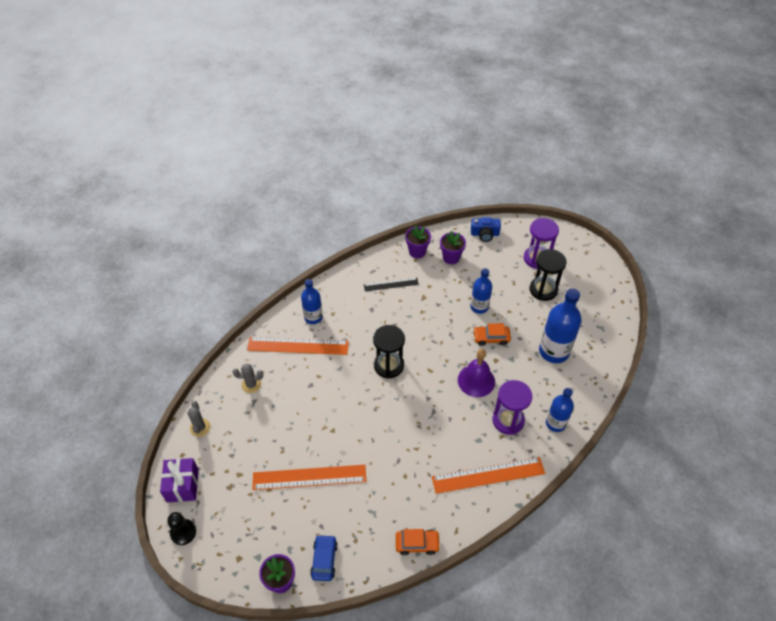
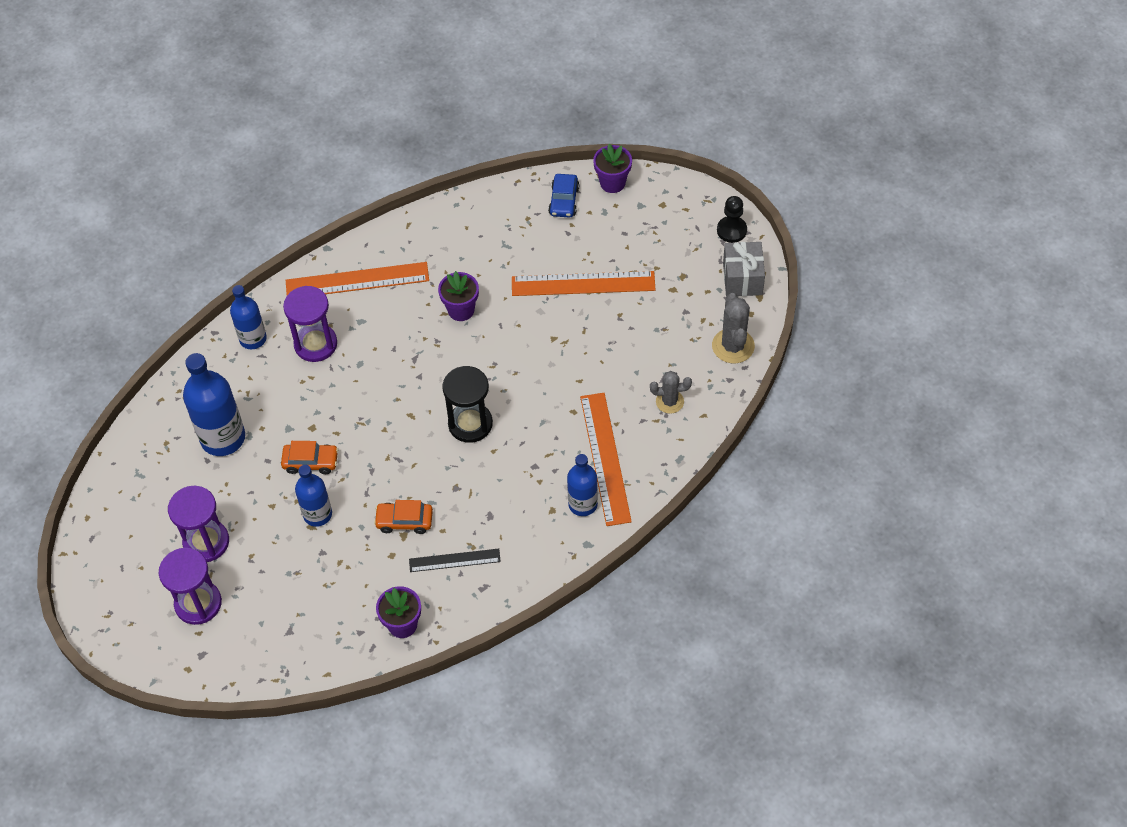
camera: 175 degrees left, 5 degrees up
(182, 485) = (742, 279): purple gift -> grey gift
(200, 427) = (733, 346): grey cactus -> grey cactus, size x1.53
(298, 345) = (605, 458): orange ruler -> orange ruler turned 75 degrees clockwise
(417, 544) = (455, 213): orange car -> orange car (404, 521)
(451, 257) = (345, 610): purple flower pot -> purple flower pot (461, 310)
(476, 380) = (347, 398): purple bell -> none
(484, 234) = (276, 659): blue camera -> none
(543, 290) = (206, 542): black hourglass -> purple hourglass

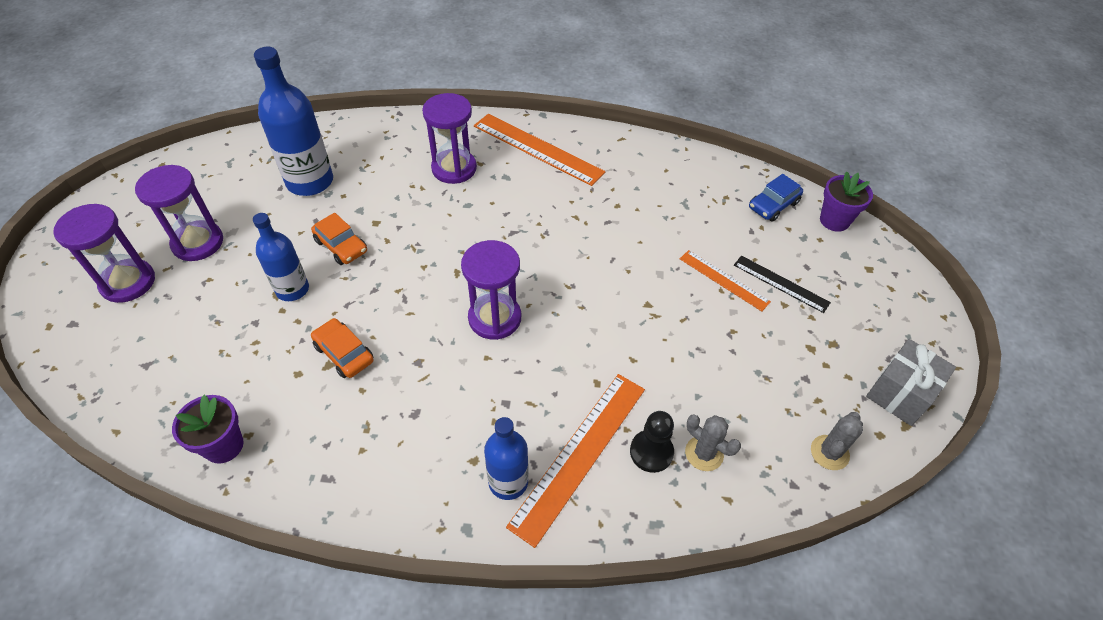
camera: 40 degrees right, 5 degrees down
(253, 339) = (417, 134): blue bottle -> none
(454, 560) = (337, 427): black ruler -> black ruler (781, 284)
(461, 310) = (592, 224): purple flower pot -> none
(470, 424) = (495, 318): black hourglass -> purple hourglass
(583, 283) = (724, 280): orange ruler -> orange ruler, size x0.58
(731, 230) = (927, 339): black pawn -> black pawn (651, 452)
(733, 346) = (829, 452): grey cactus -> grey cactus, size x0.65

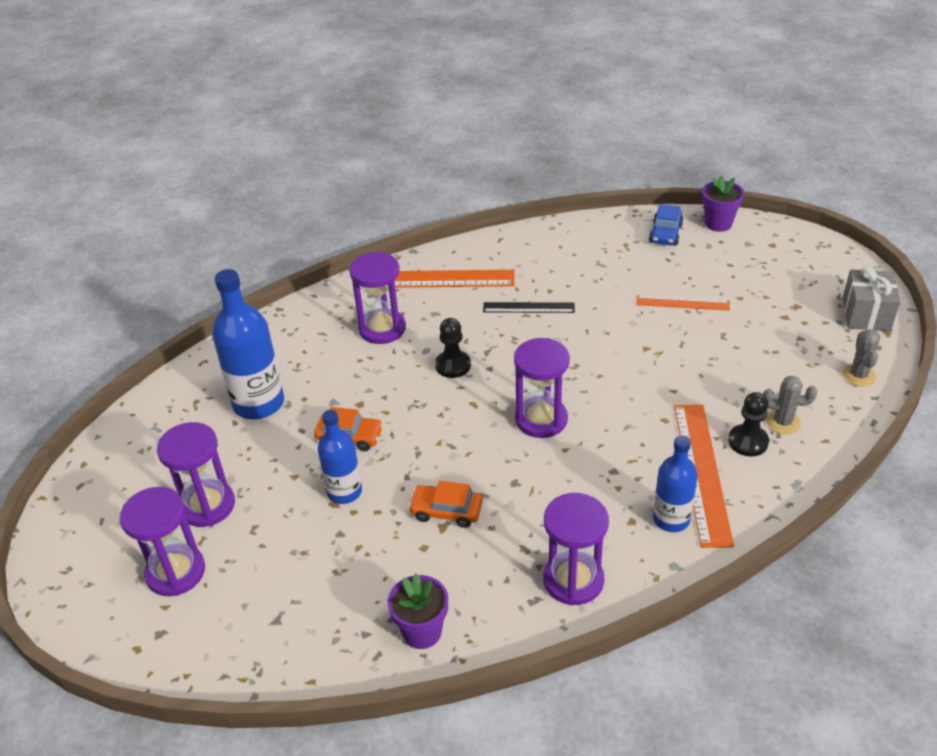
camera: 30 degrees left, 10 degrees down
(374, 482) = (573, 580): none -> purple hourglass
(474, 229) = (453, 365): none -> black pawn
(781, 284) = (724, 285): black ruler -> black ruler (528, 308)

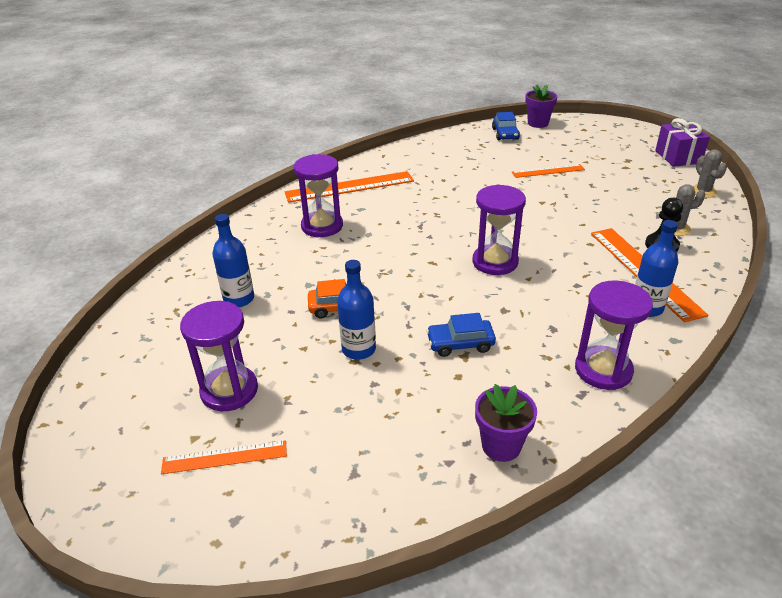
camera: 20 degrees left, 5 degrees down
(175, 572) = (224, 457): purple hourglass -> orange ruler
(258, 403) = (239, 299): blue bottle -> blue bottle, size x0.62
(446, 511) = (460, 343): orange car -> blue car
(453, 365) = (398, 240): black pawn -> none
(528, 308) = (434, 193): black ruler -> none
(866, 314) = (678, 157): grey gift -> purple gift

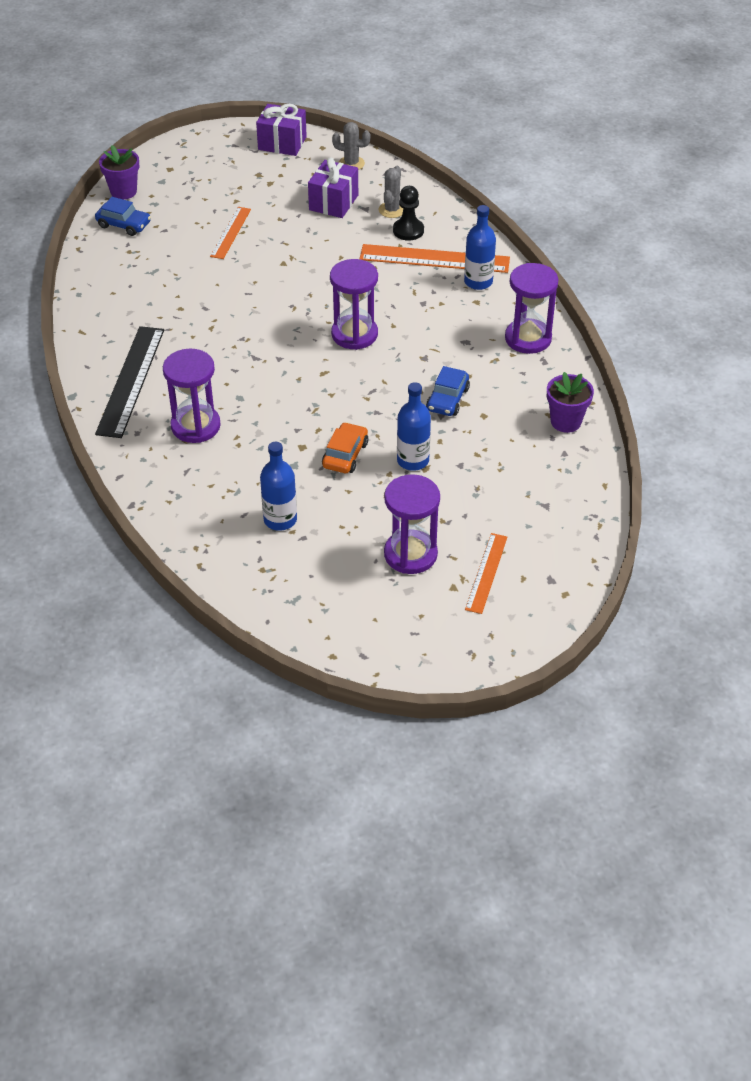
camera: 65 degrees left, 10 degrees up
(350, 187) = (131, 381): orange ruler -> black ruler
(643, 199) = (333, 202): none -> purple gift

